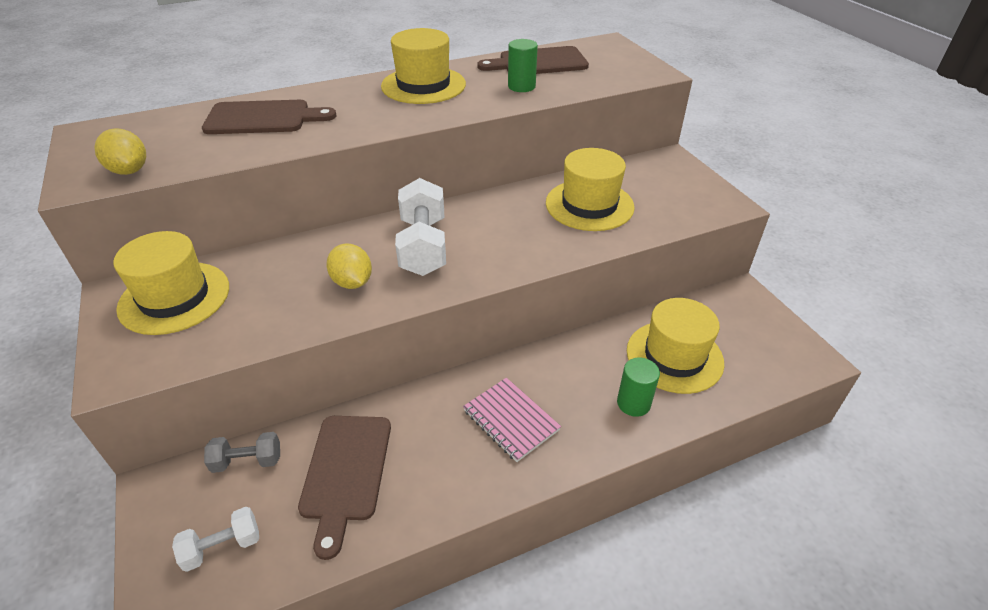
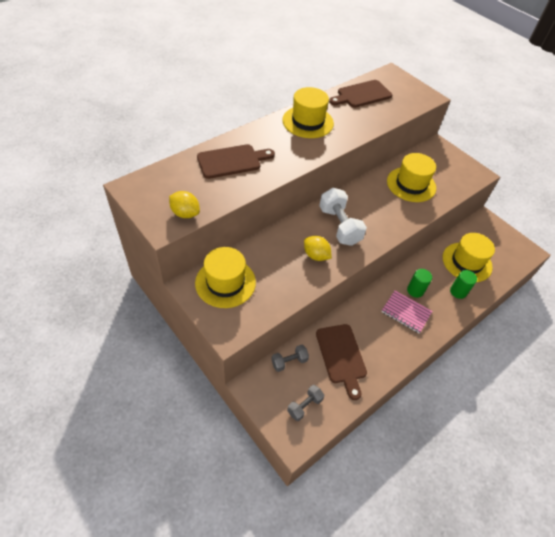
camera: 20 degrees left, 10 degrees up
(222, 547) = (304, 406): white dumbbell -> grey dumbbell
(521, 86) = (364, 116): green cylinder -> green cylinder (415, 290)

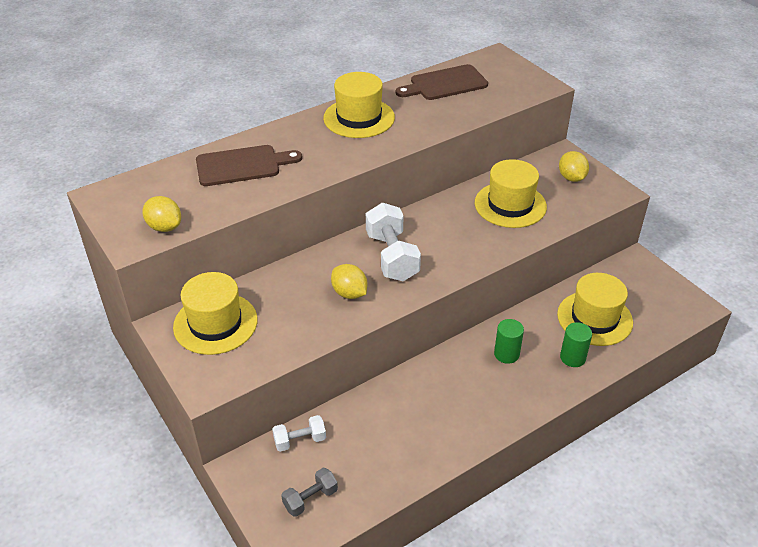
camera: 10 degrees right, 10 degrees down
(289, 362) = (300, 440): grey dumbbell -> white dumbbell
(341, 356) = (377, 437): brown cutting board -> none
(406, 312) = (486, 383): pink notebook -> none
(447, 163) = (571, 178): none -> yellow lemon

